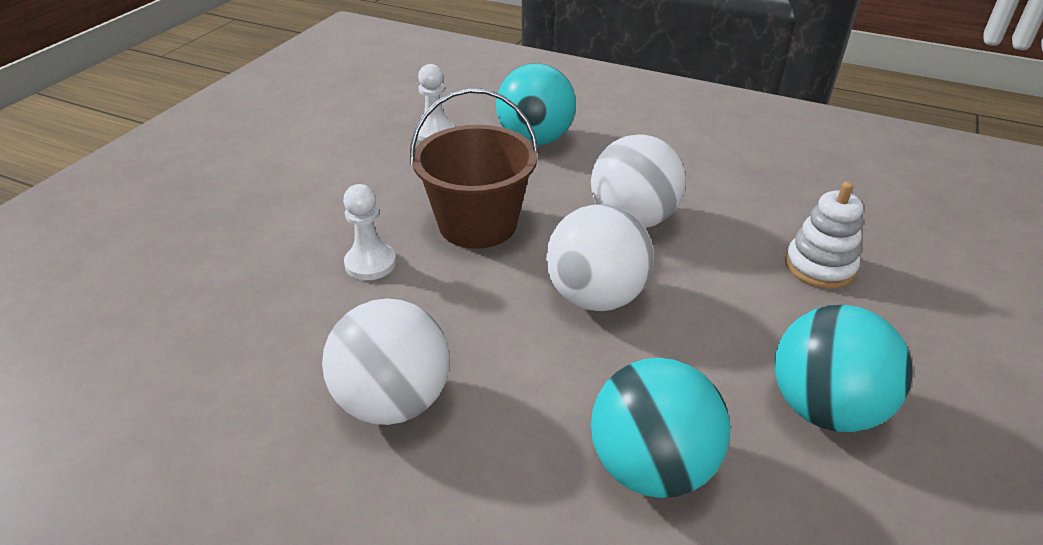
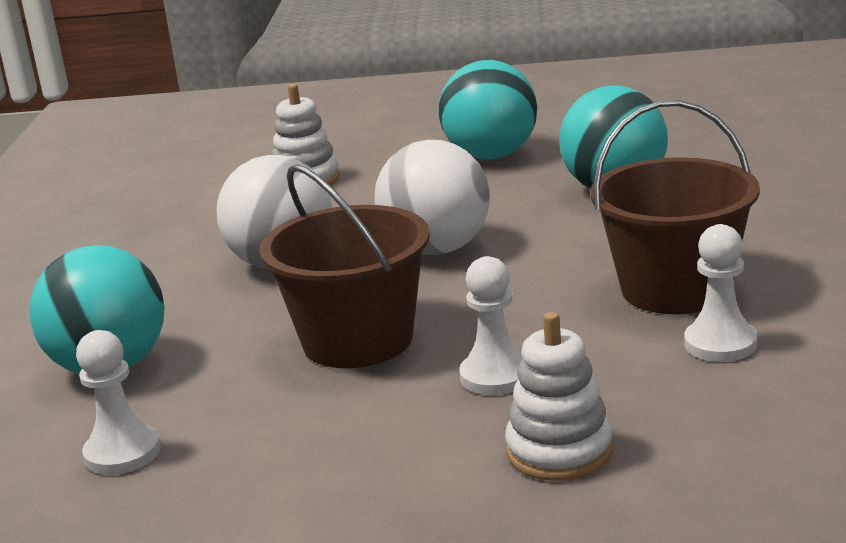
camera: 110 degrees left, 15 degrees down
(265, 259) = (559, 451): none -> white stacking toy
(288, 382) = (720, 344): none -> white pawn
(393, 401) = (675, 289): white ball -> brown bucket

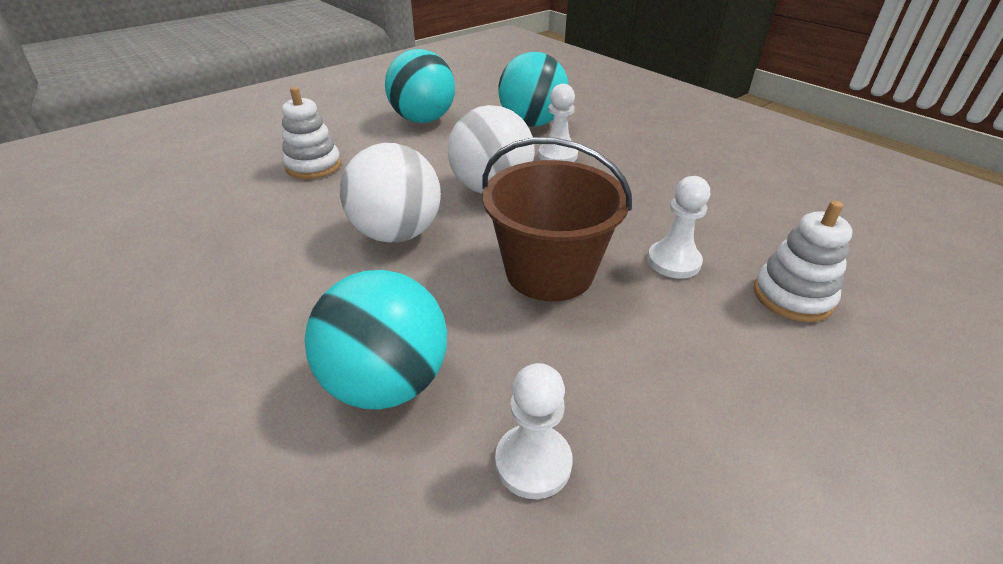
camera: 45 degrees left, 15 degrees up
(675, 289) = (664, 171): brown bucket -> none
(720, 344) = (739, 195): white pawn -> white pawn (557, 155)

